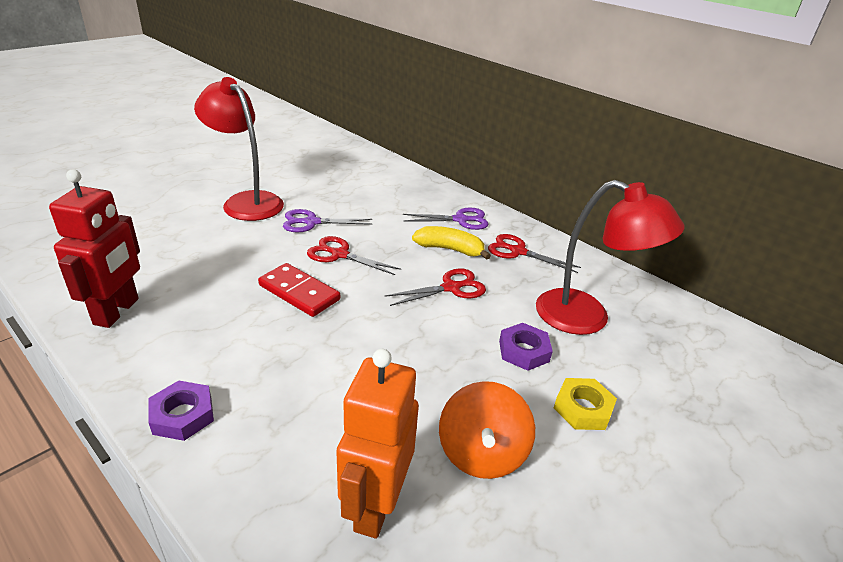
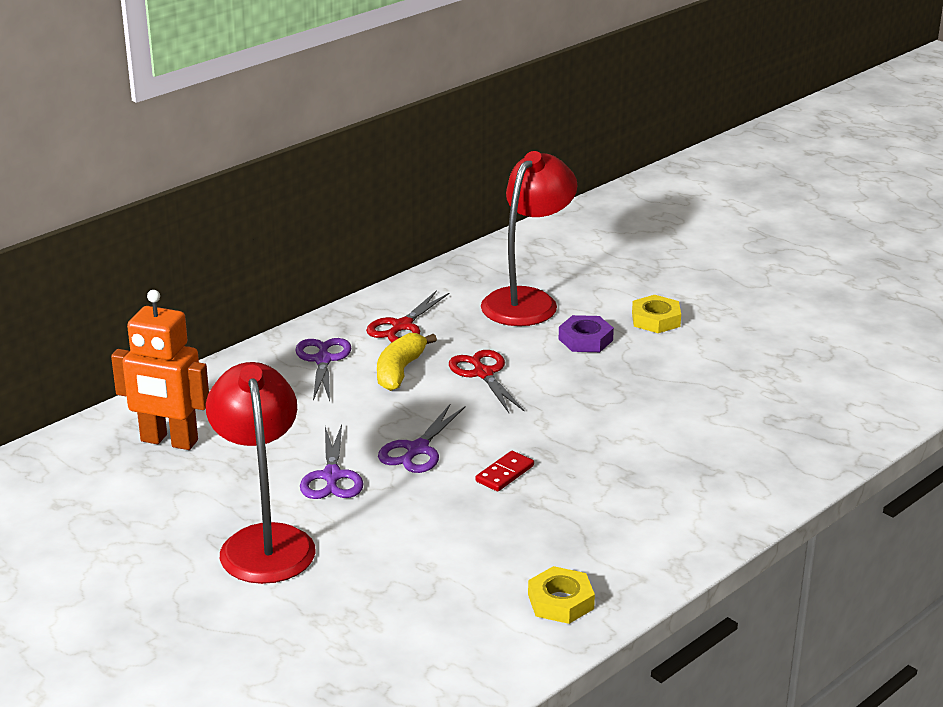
camera: 85 degrees left, 5 degrees down
(117, 311) = (560, 601): red robot -> yellow nut
(182, 415) = (712, 523): purple nut -> none
(246, 201) = (265, 541): red lamp -> red lamp turned 120 degrees clockwise
(299, 292) = (505, 474): red domino -> red domino, size x0.61
(339, 255) = (417, 449): red scissors -> purple scissors
(375, 505) = (779, 418): orange robot -> orange robot (169, 441)
(481, 453) = (717, 370): orange spinning top -> none

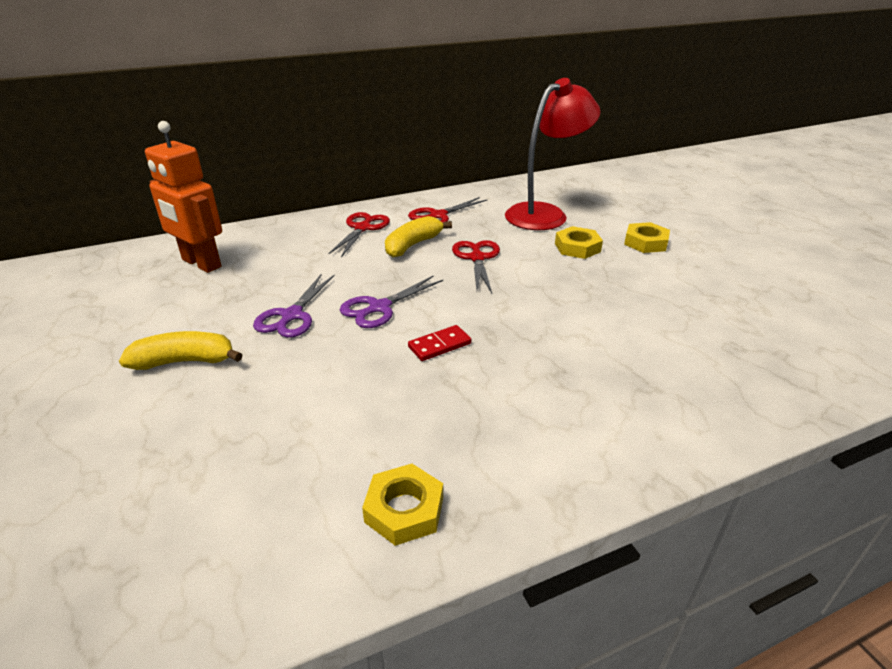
camera: 20 degrees right, 5 degrees up
(265, 541) = (185, 361): red lamp -> yellow banana
(323, 360) = (362, 228): purple scissors -> red scissors
(585, 340) = (577, 247): purple nut -> yellow nut

